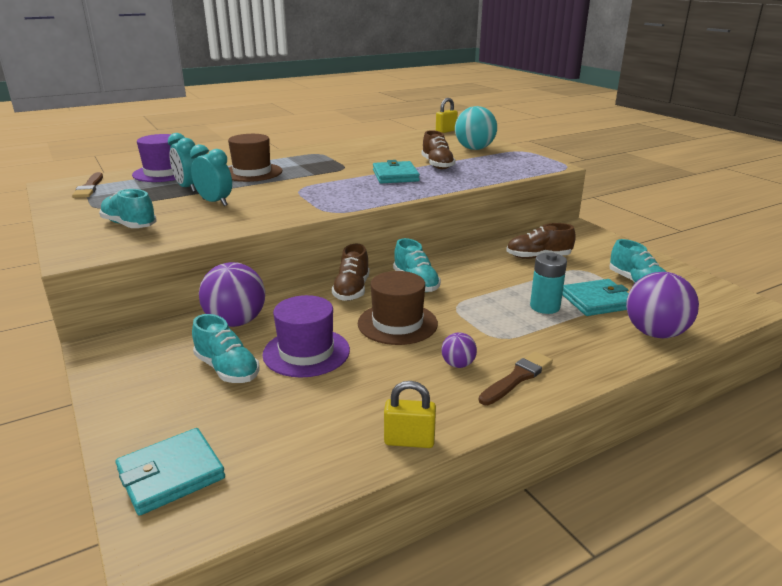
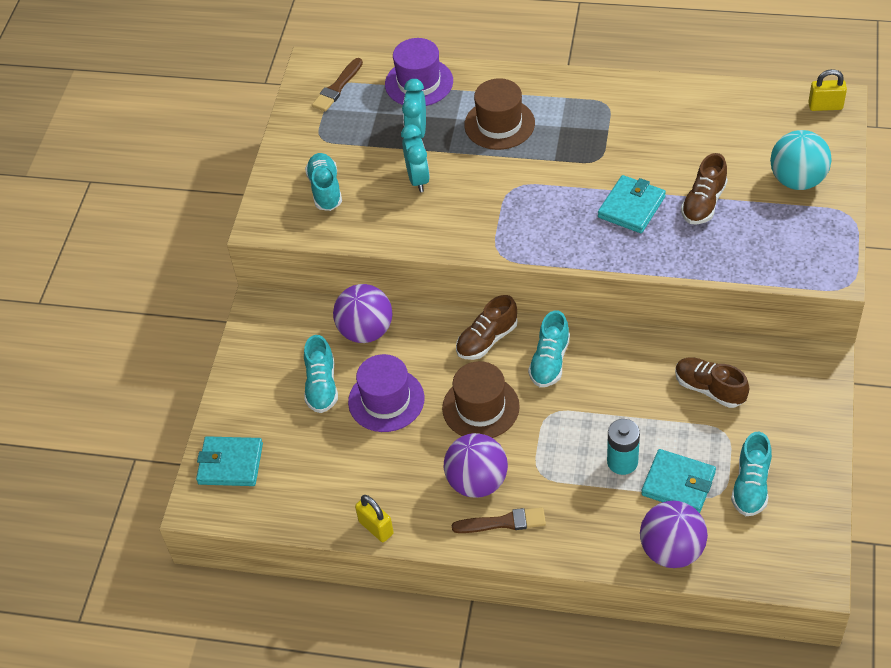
camera: 45 degrees right, 25 degrees up
(458, 364) = (477, 482): purple ball -> purple ball, size x2.02

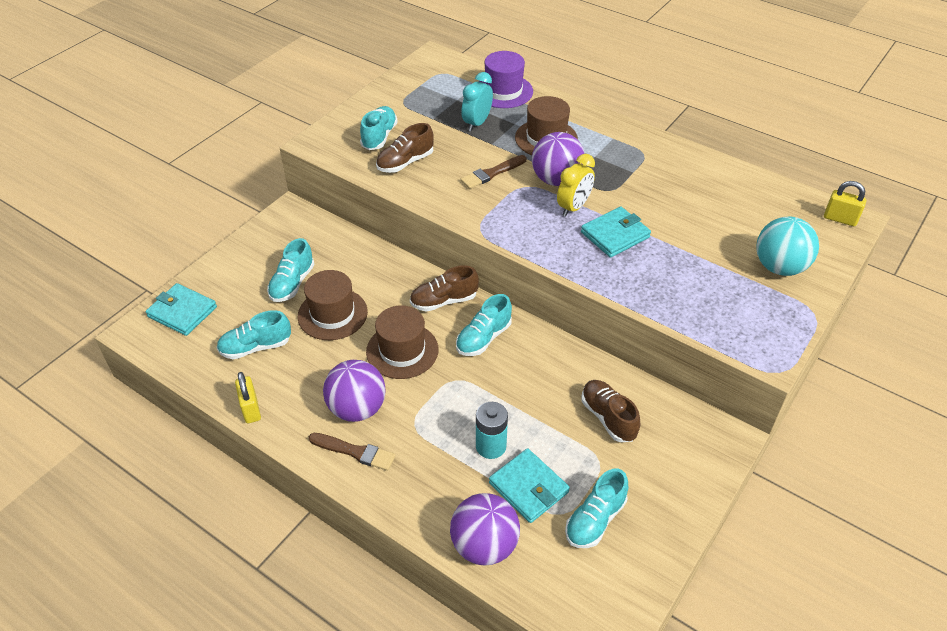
camera: 20 degrees right, 5 degrees down
(334, 466) = (256, 347): none -> turquoise shoe
(337, 87) = (440, 75): brown brush -> brown brush (492, 173)
(366, 331) = (355, 257): purple ball -> purple ball (556, 180)
(386, 400) = (332, 314): purple hat -> brown hat
(418, 179) = (454, 154): turquoise clock -> none
(574, 193) = (573, 207): none -> yellow clock
(703, 203) = (681, 254): brown shoe -> brown shoe (405, 162)

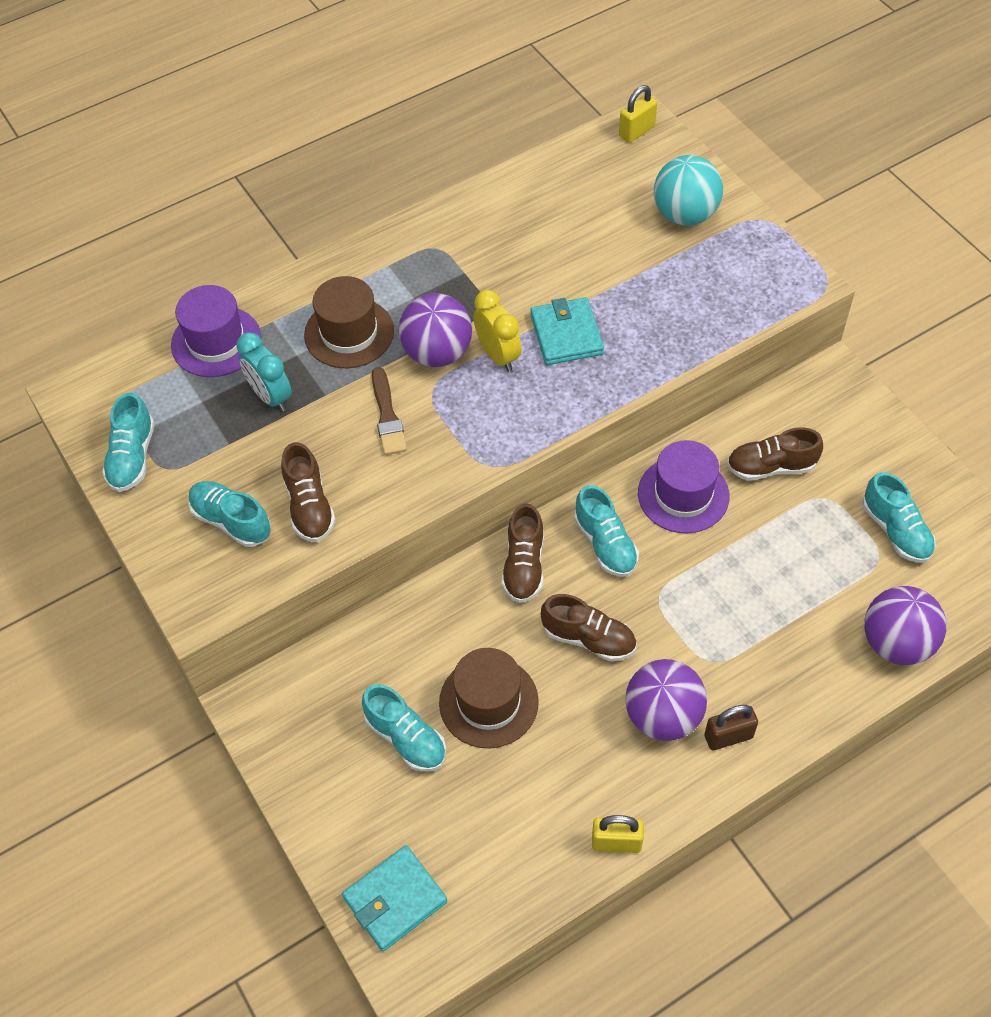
camera: 65 degrees left, 10 degrees up
(256, 347) = (508, 813): turquoise shoe -> turquoise shoe (132, 457)
(355, 452) = (728, 736): brown brush -> brown padlock
(402, 350) = (588, 638): brown hat -> brown shoe
(491, 446) = (770, 592): turquoise battery -> none
(528, 487) = (837, 576): turquoise wallet -> none
(550, 370) = (683, 494): none -> purple hat

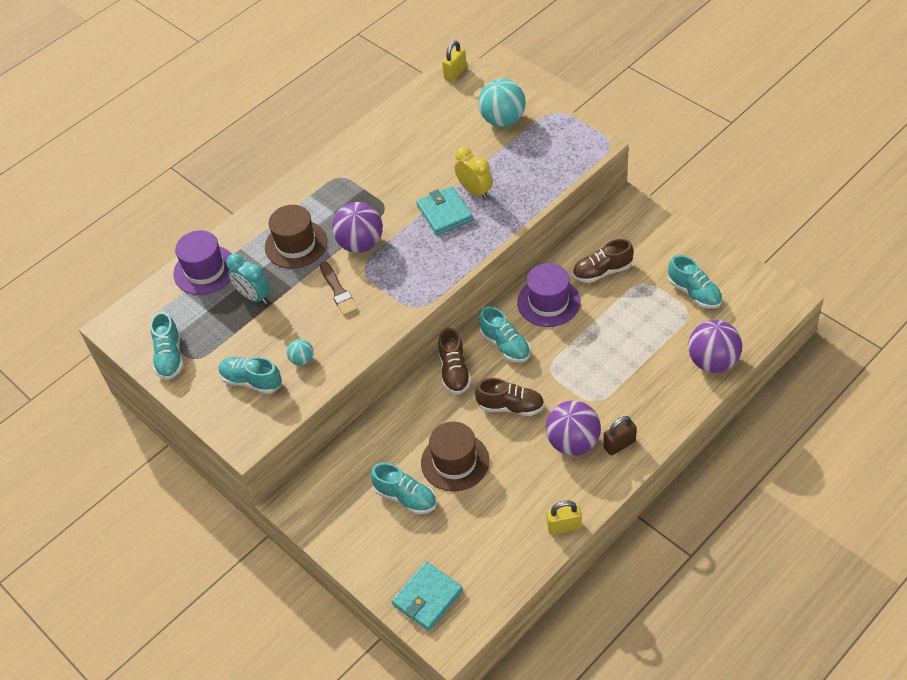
camera: 10 degrees left, 5 degrees down
(309, 506) = (302, 360): brown shoe -> turquoise ball
(498, 355) = (402, 236): yellow clock -> yellow clock (475, 191)

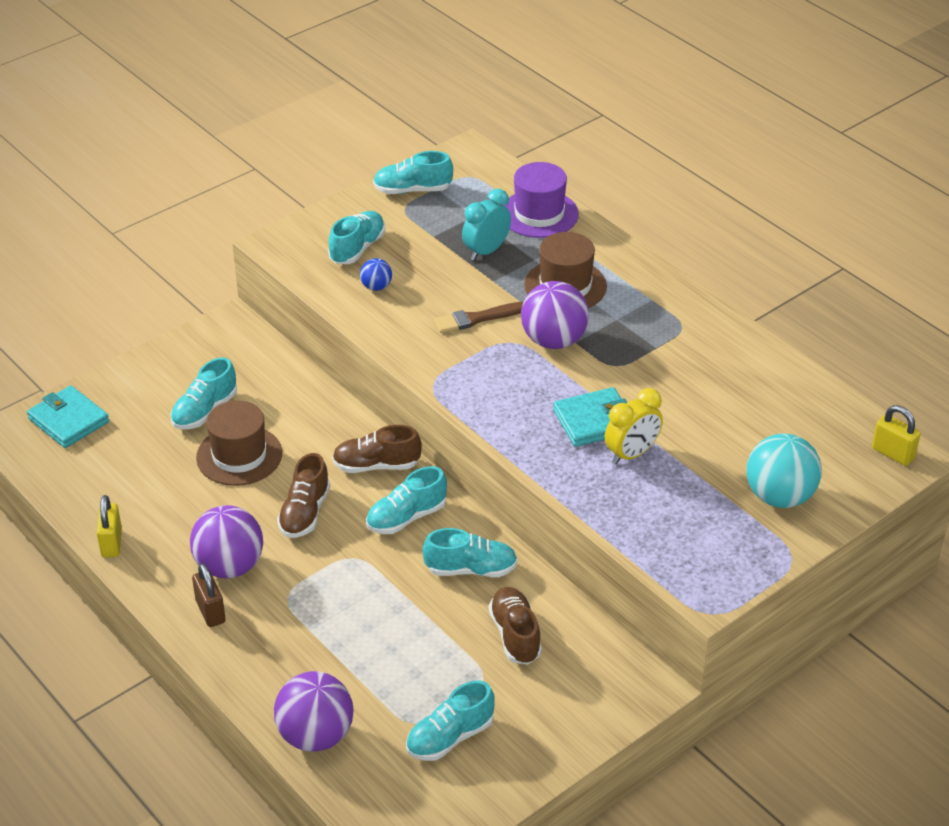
camera: 90 degrees right, 10 degrees down
(302, 360) = (376, 287): turquoise ball -> blue ball
(548, 302) = (470, 569): purple hat -> turquoise shoe

